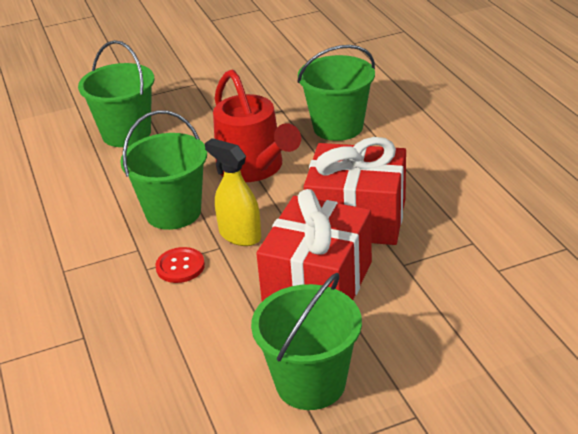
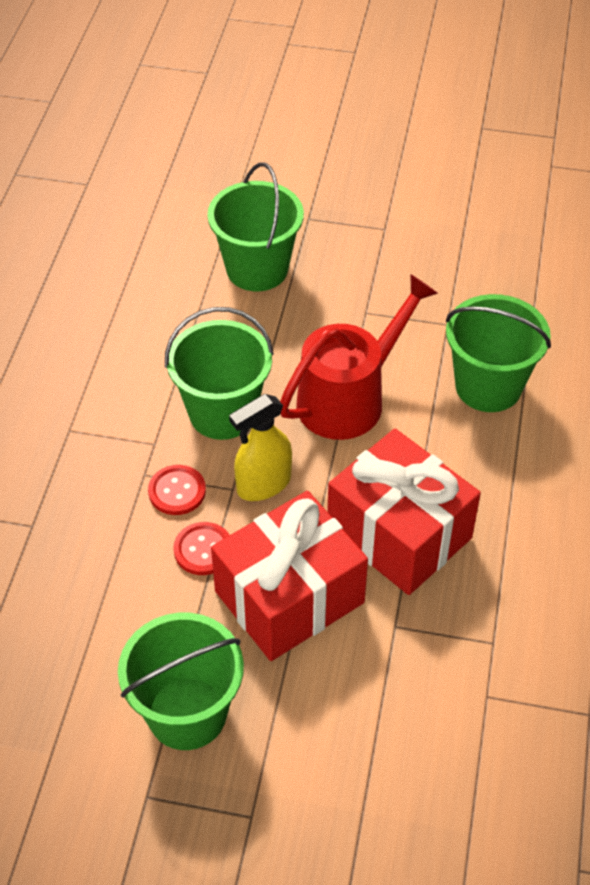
camera: 30 degrees right, 15 degrees up
(231, 288) = (203, 550): none -> red button
(240, 235) = (263, 484): yellow spray bottle -> yellow spray bottle turned 105 degrees counterclockwise
(254, 168) = (350, 397): red watering can -> red watering can turned 135 degrees counterclockwise

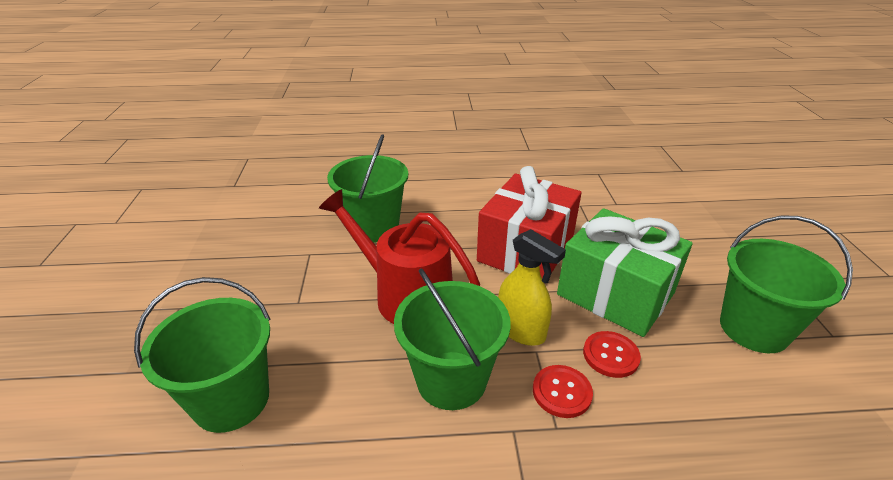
camera: 105 degrees left, 15 degrees down
(289, 597) = (615, 294): red gift -> green gift

